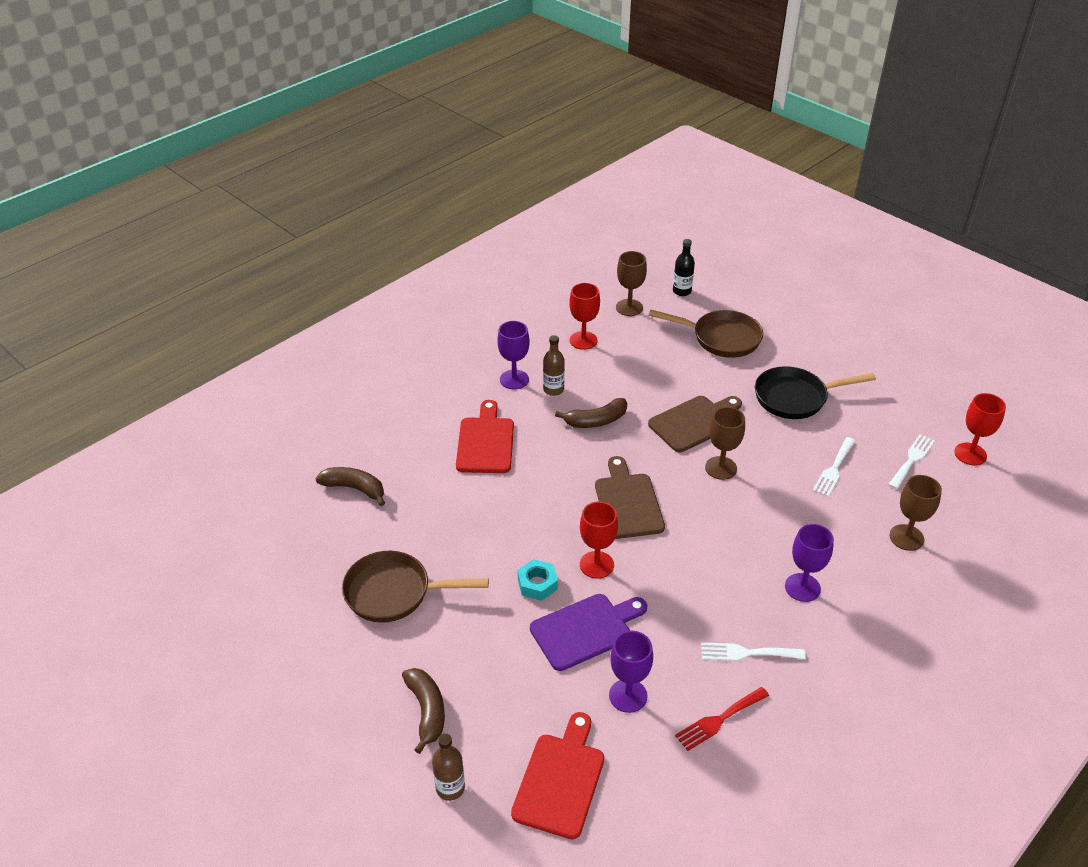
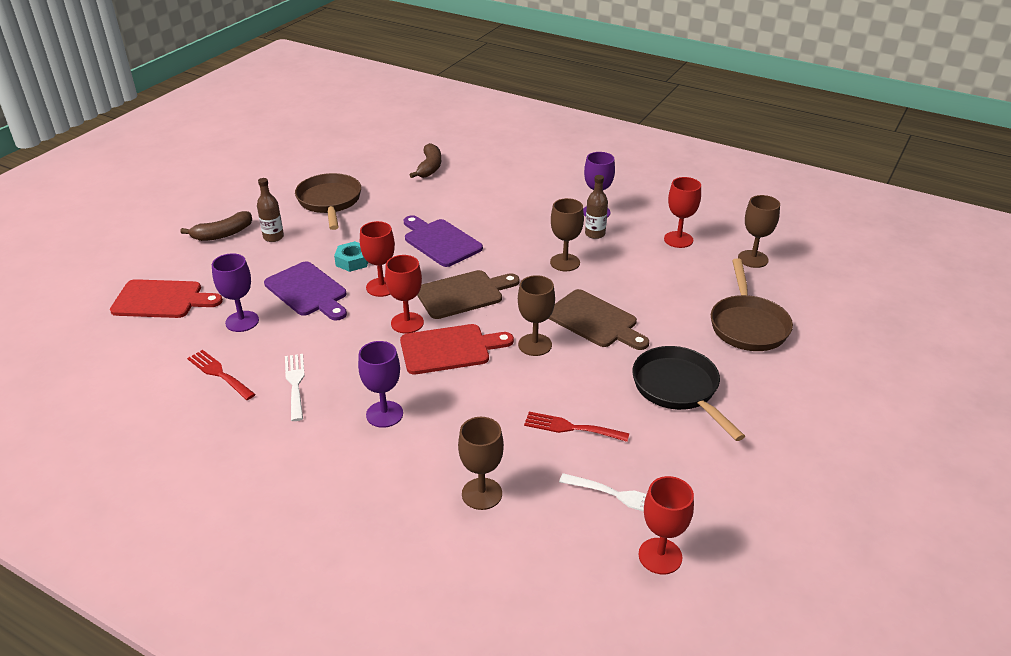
camera: 75 degrees right, 5 degrees down
(450, 788) = (157, 254): brown bottle -> brown bottle (273, 237)
(485, 442) = (507, 212): red cutting board -> red cutting board (449, 349)
(524, 504) = (440, 241): none -> purple cutting board
(596, 421) = (565, 262): brown banana -> brown goblet
(666, 552) = (407, 323): none -> red goblet
(682, 291) = (811, 289): black bottle -> none
(834, 469) = (571, 428): white fork -> red fork

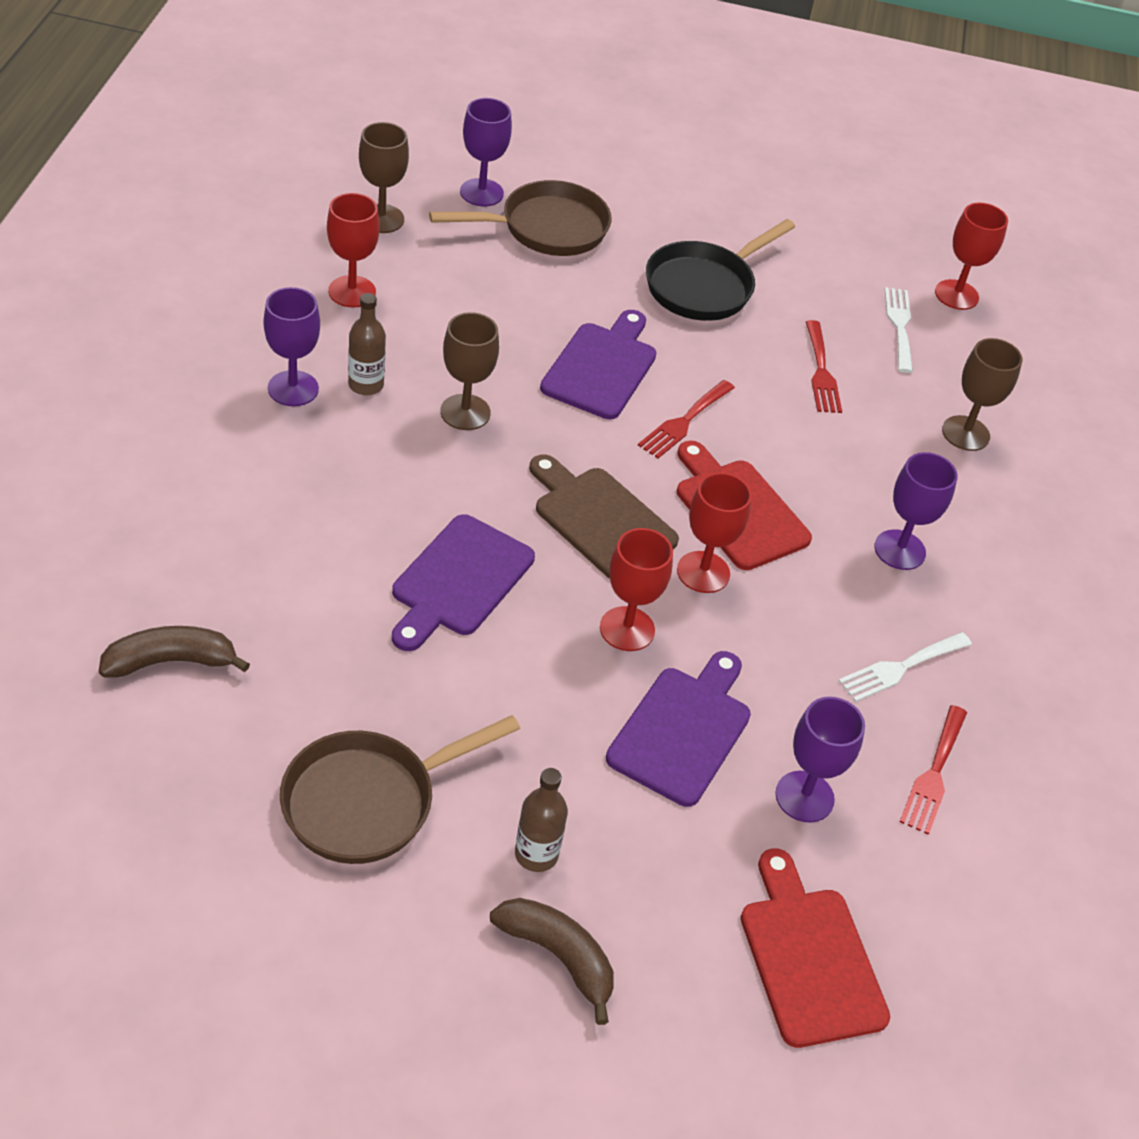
camera: 115 degrees left, 10 degrees up
(352, 261) = (568, 693): turquoise nut -> none
(535, 345) = (684, 422): brown goblet -> red fork
(595, 321) = (602, 367): brown cutting board -> purple cutting board
(788, 303) = (481, 192): none -> purple goblet

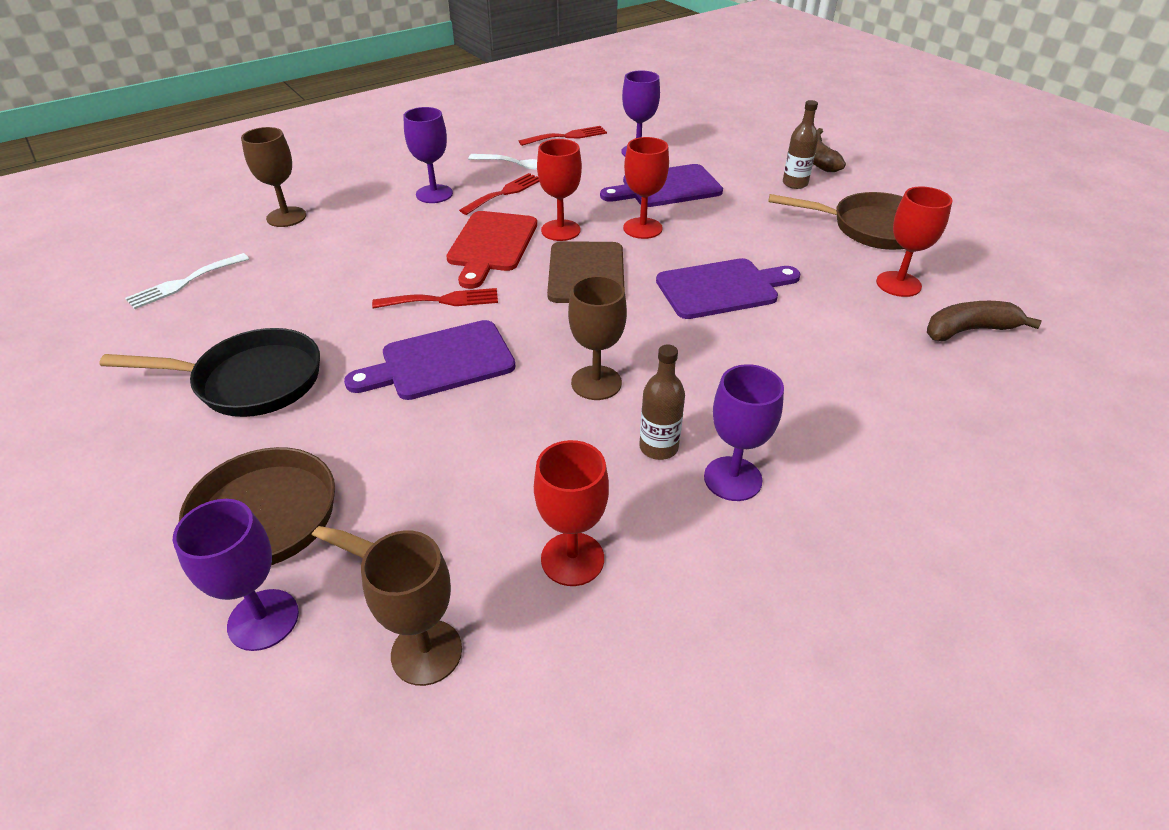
camera: 130 degrees left, 5 degrees down
(171, 661) = (968, 330): brown banana -> brown banana turned 135 degrees clockwise
(809, 958) = (703, 124): red cutting board -> none
(821, 372) = (295, 283): red fork -> red fork (505, 193)
(956, 295) = (102, 281): red goblet -> red goblet (898, 284)

